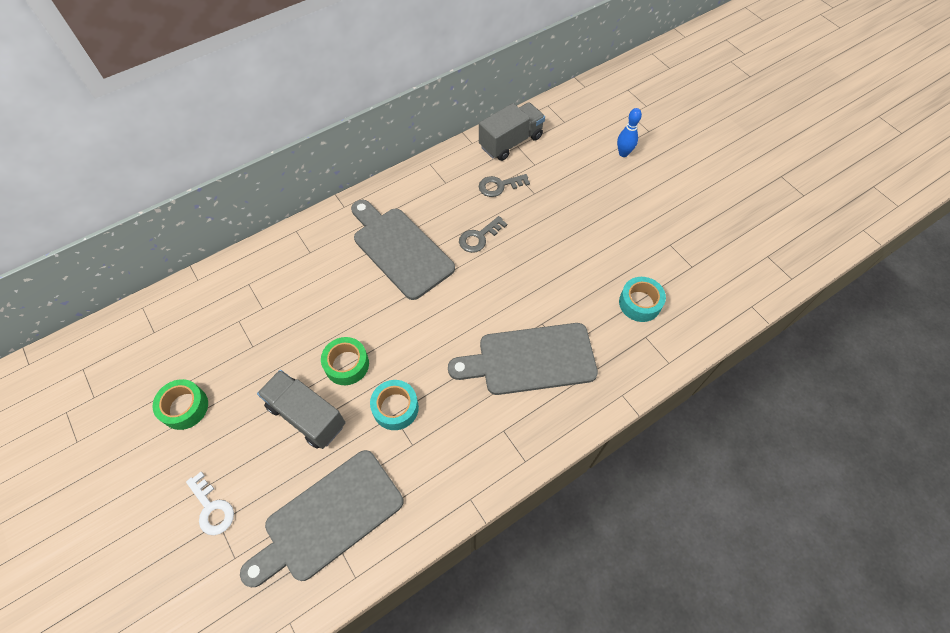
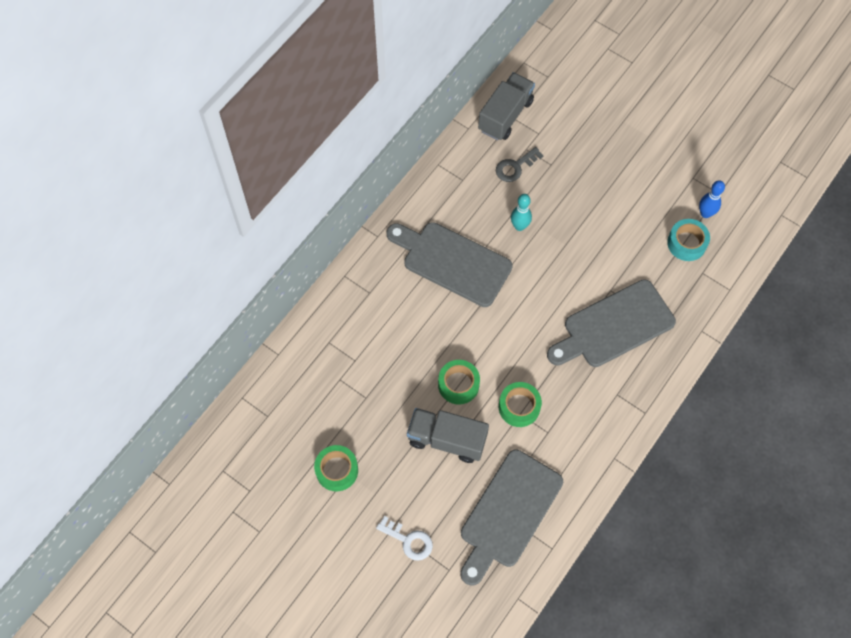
camera: 20 degrees left, 5 degrees up
(395, 408) = (519, 407): turquoise tape -> green tape
(479, 237) = (519, 226): grey key -> turquoise bowling pin
(623, 153) = (617, 95): blue bowling pin -> blue bowling pin (705, 213)

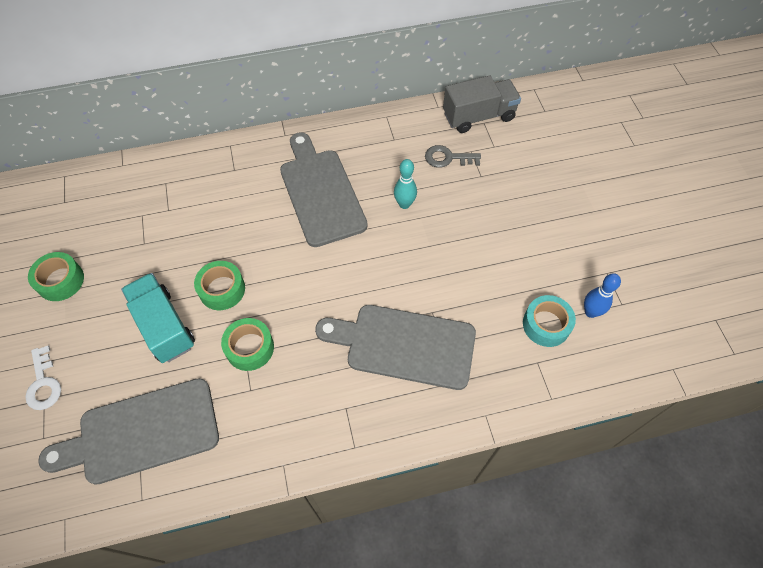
camera: 40 degrees right, 5 degrees down
(447, 440) = (164, 326): grey truck -> turquoise truck

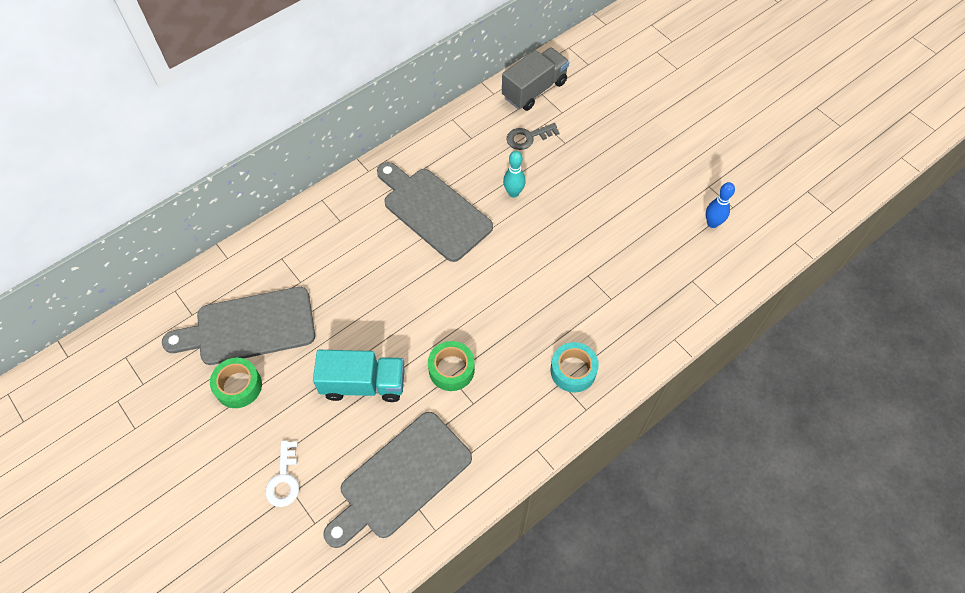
camera: 25 degrees left, 0 degrees up
(43, 383) = (284, 479): white key -> white key turned 45 degrees clockwise
(164, 326) = (363, 384): turquoise truck -> turquoise truck turned 150 degrees clockwise
(222, 289) = (396, 331): green tape -> none
(404, 345) = (580, 312): grey cutting board -> grey cutting board (249, 327)
(546, 325) = (683, 248): turquoise tape -> turquoise tape (573, 371)

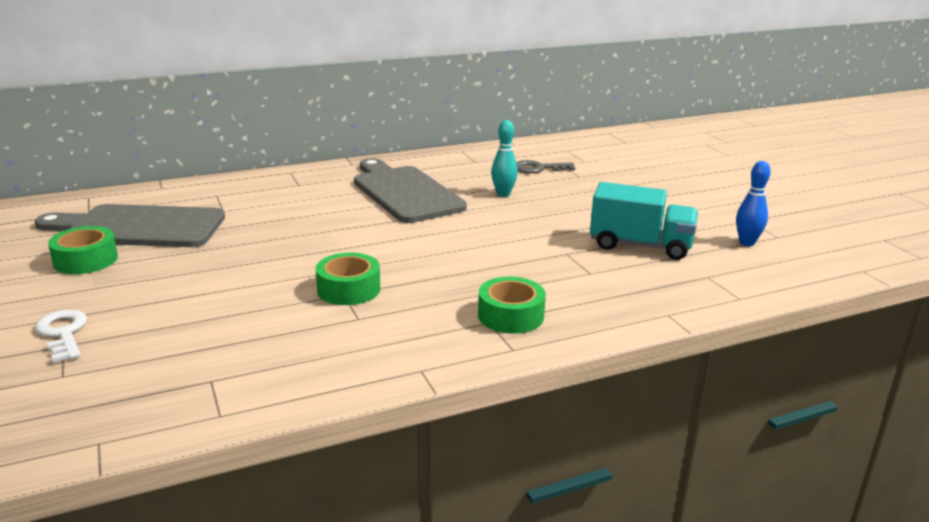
camera: 15 degrees right, 35 degrees down
(284, 479) = (63, 333): white key -> white key turned 135 degrees clockwise
(363, 384) = (231, 282): turquoise truck -> turquoise truck (640, 245)
(401, 478) = (212, 360): grey cutting board -> none
(534, 90) = (559, 147): grey truck -> none
(573, 371) = (510, 316): turquoise tape -> green tape

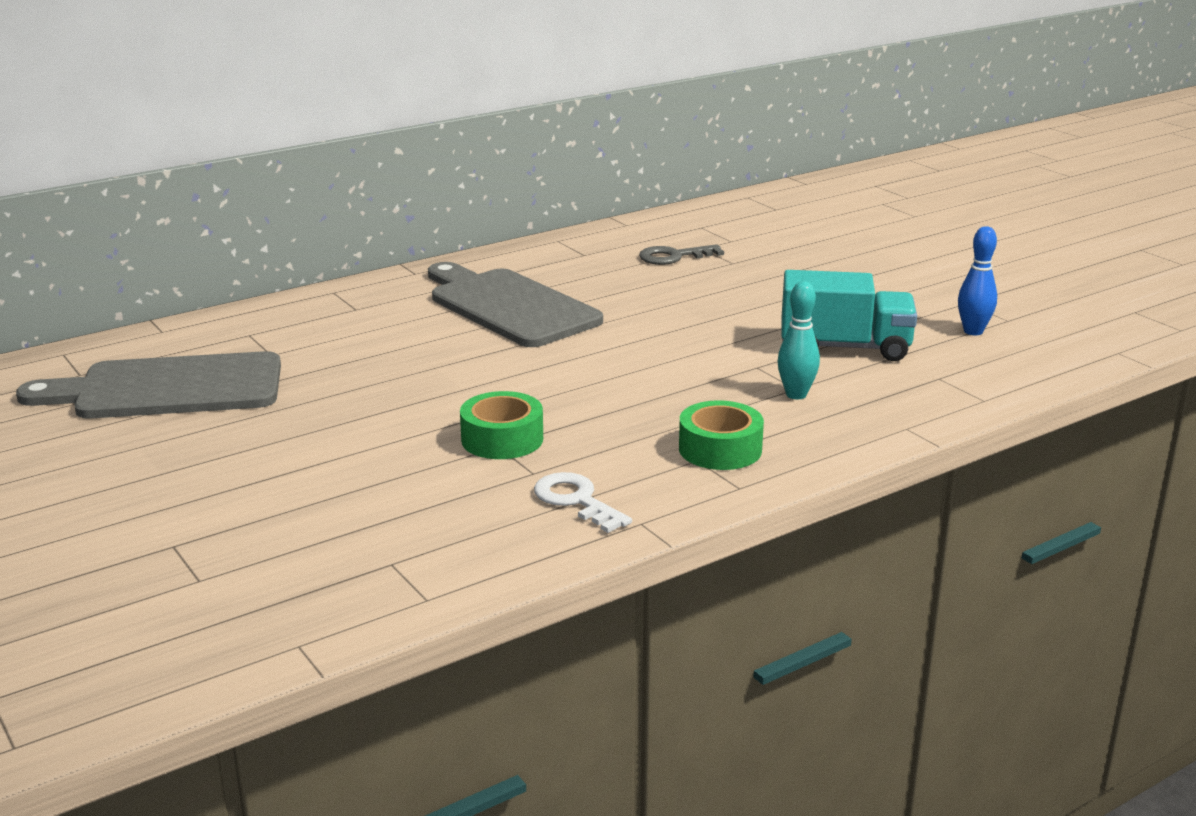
camera: 10 degrees left, 0 degrees up
(63, 333) = (162, 531): white key -> white key (576, 500)
(86, 260) = (125, 439): green tape -> none
(503, 194) = (642, 297): turquoise bowling pin -> turquoise bowling pin (796, 395)

